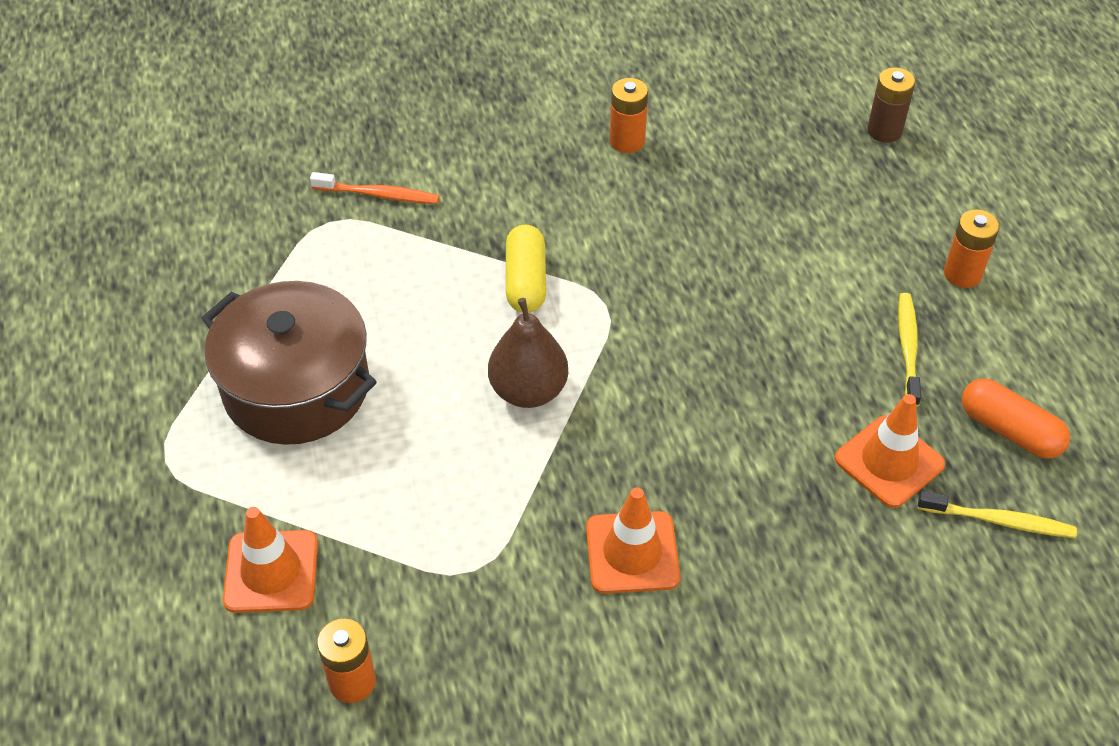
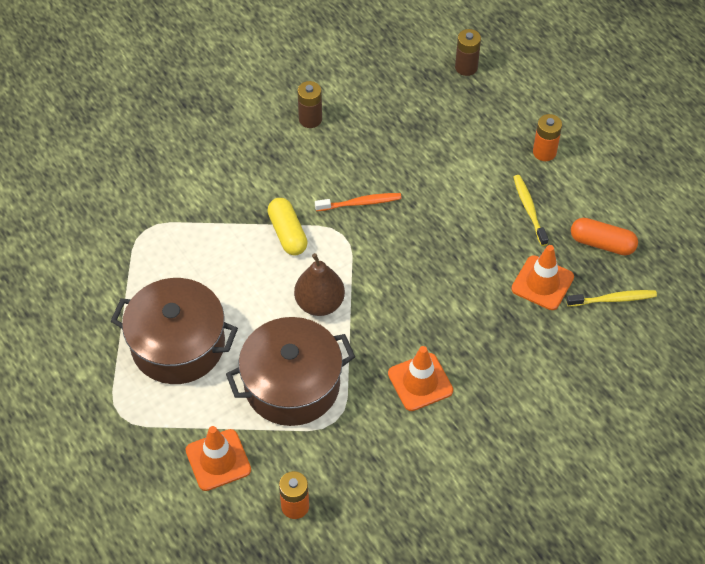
camera: 20 degrees left, 5 degrees up
(378, 195) = (168, 202): orange toothbrush -> orange toothbrush (360, 203)
(433, 495) = (292, 385): none -> brown pot
(627, 141) = (310, 119): orange battery -> brown battery

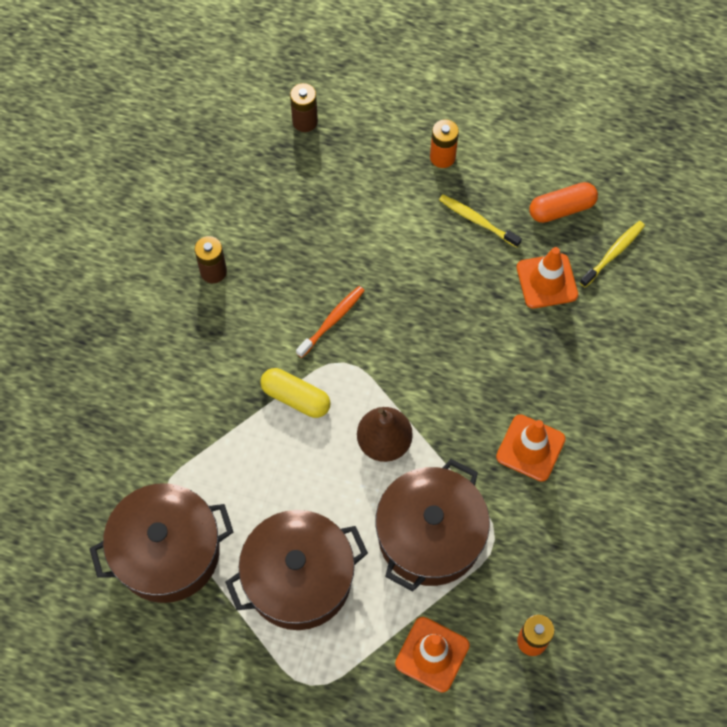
camera: 40 degrees left, 10 degrees up
(112, 266) = (167, 552): none -> brown pot

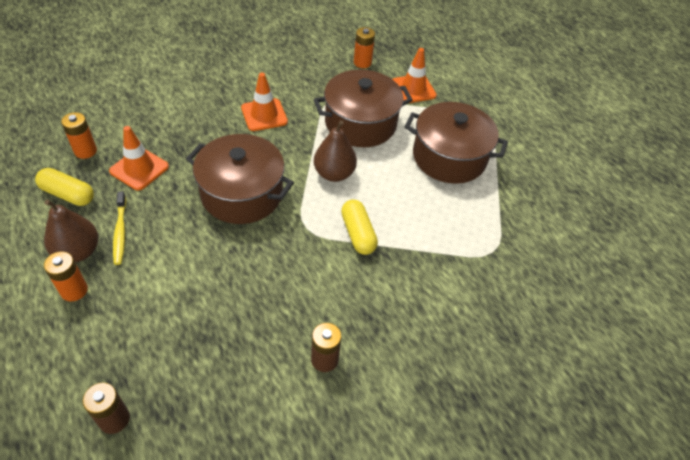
camera: 140 degrees left, 15 degrees down
(167, 552) = (515, 221): brown pot -> brown pot (242, 194)
(332, 321) = (284, 255): orange toothbrush -> none
(482, 180) = (78, 252): none -> brown pear
(561, 209) = (68, 194): orange capsule -> yellow capsule
(613, 253) = (85, 151): yellow toothbrush -> orange battery

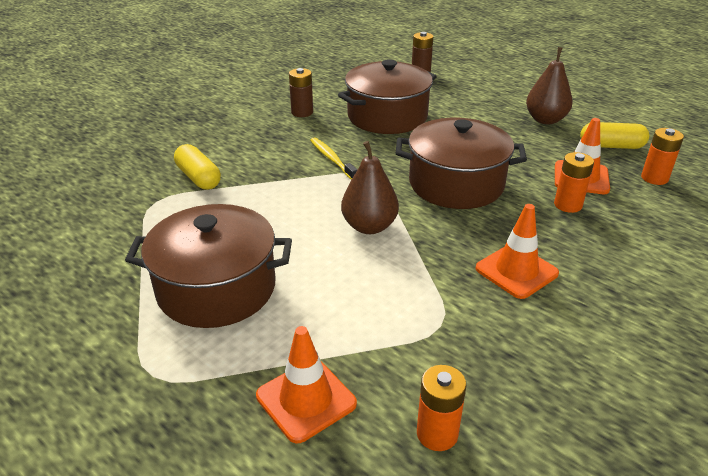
camera: 165 degrees right, 15 degrees down
(74, 290) = (517, 104): orange battery -> orange battery (568, 205)
(120, 232) = (531, 136): yellow toothbrush -> yellow toothbrush (332, 159)
(358, 234) = (311, 182): yellow capsule -> yellow capsule (198, 178)
(360, 123) = (371, 300): brown pot -> brown pot (387, 116)

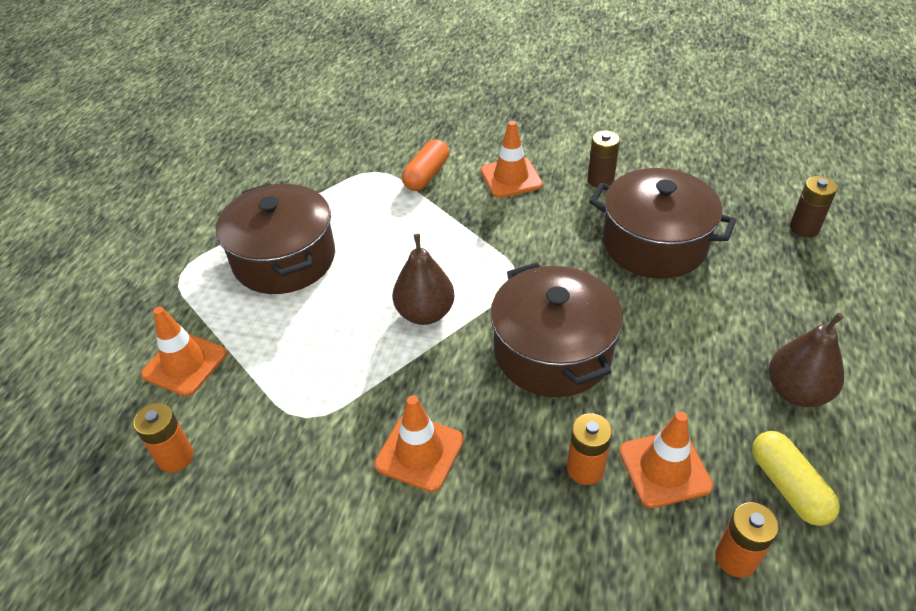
camera: 65 degrees right, 10 degrees up
(198, 178) = (426, 175): yellow capsule -> orange capsule
(254, 143) = (511, 178): none -> orange traffic cone
(332, 159) = (525, 240): yellow toothbrush -> none

